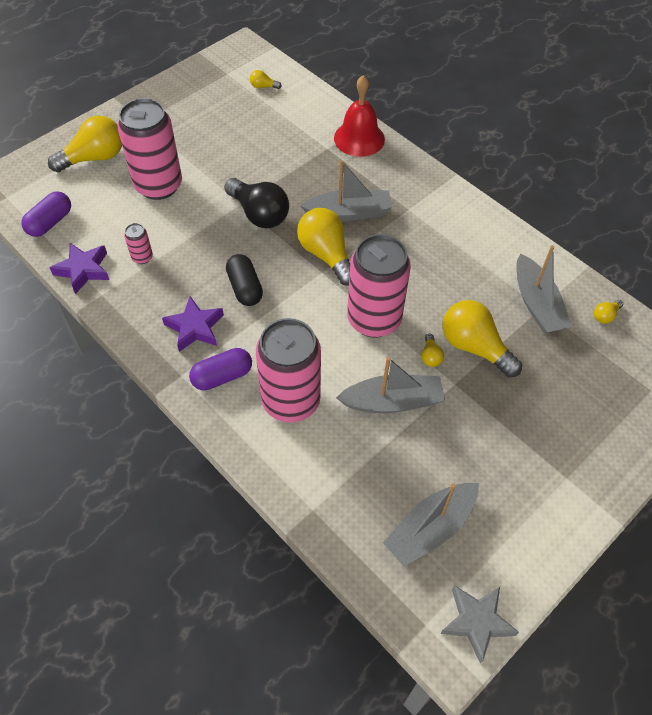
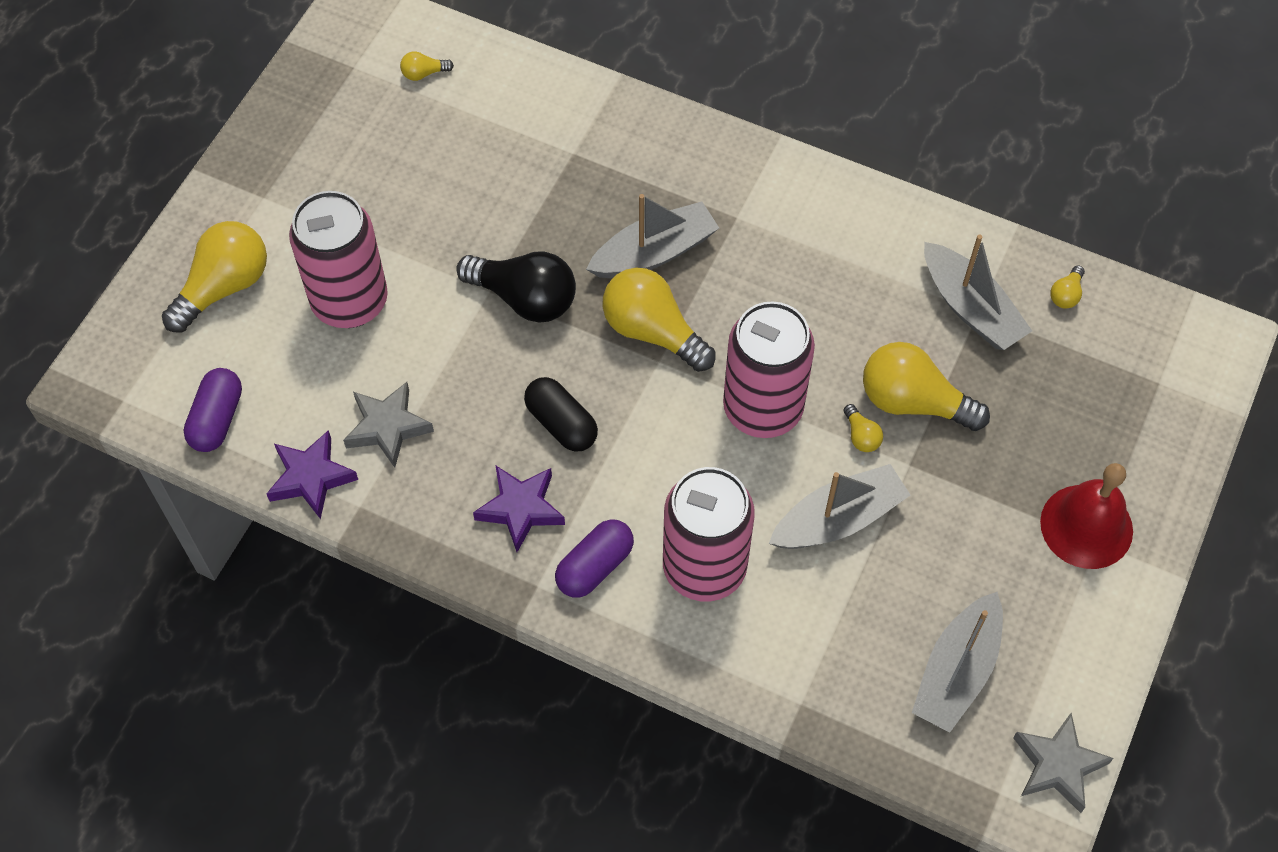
camera: 20 degrees left, 5 degrees up
(142, 257) = (388, 427): pink can -> grey star
(359, 138) = (613, 120): red bell -> red bell (1086, 526)

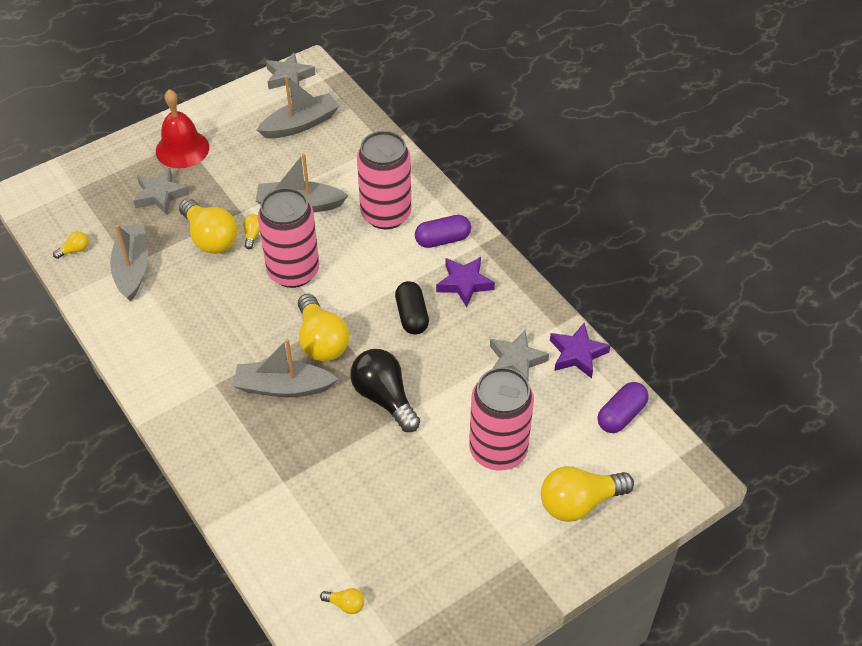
camera: 150 degrees left, 10 degrees down
(1041, 432) = (160, 195): none -> grey star

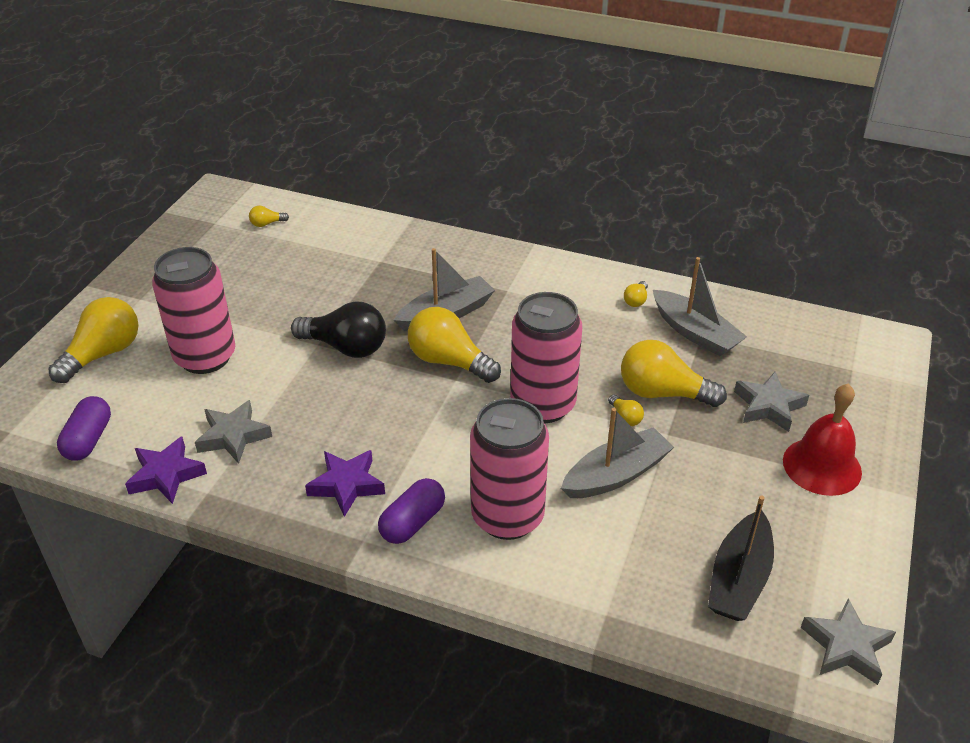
camera: 145 degrees right, 10 degrees down
(75, 250) = (765, 321): yellow light bulb -> yellow light bulb (636, 300)
(300, 124) = (739, 579): grey boat -> black boat
(412, 316) = (379, 424): black capsule -> none

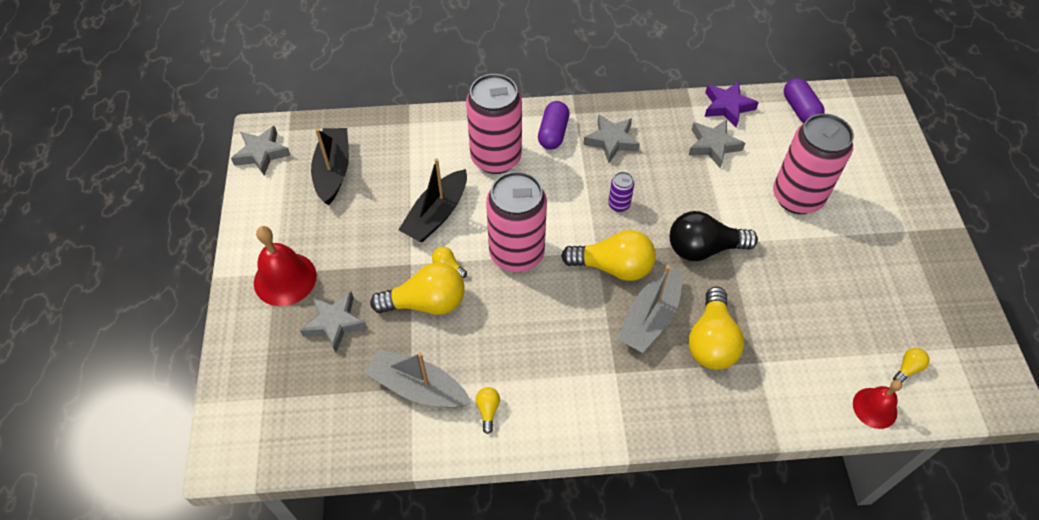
camera: 155 degrees right, 15 degrees up
(103, 354) = (870, 171): yellow light bulb -> yellow light bulb (711, 341)
(319, 214) = (874, 408): none -> red bell
(346, 485) = (611, 141): purple star -> grey star
(397, 413) = (619, 204): none -> purple can
(616, 475) = (436, 214): grey boat -> black boat

